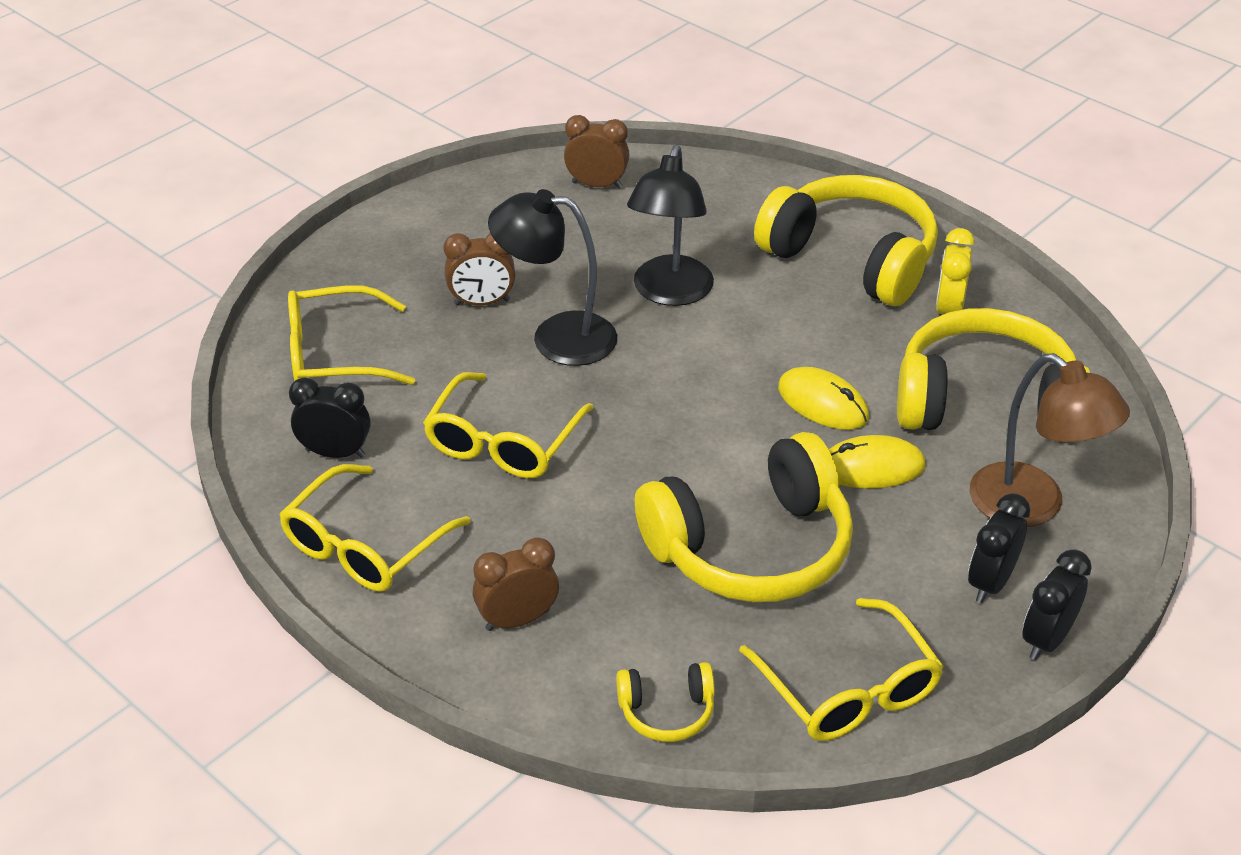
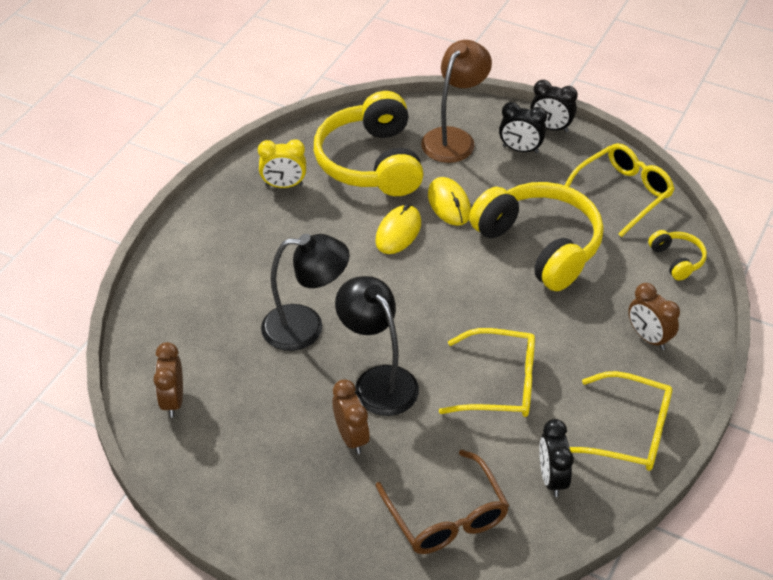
camera: 105 degrees left, 5 degrees up
(334, 355) = (446, 516): yellow glasses -> brown glasses
(556, 337) = (378, 381): black lamp -> black lamp turned 150 degrees clockwise
(851, 258) = (237, 237): yellow headphones -> none

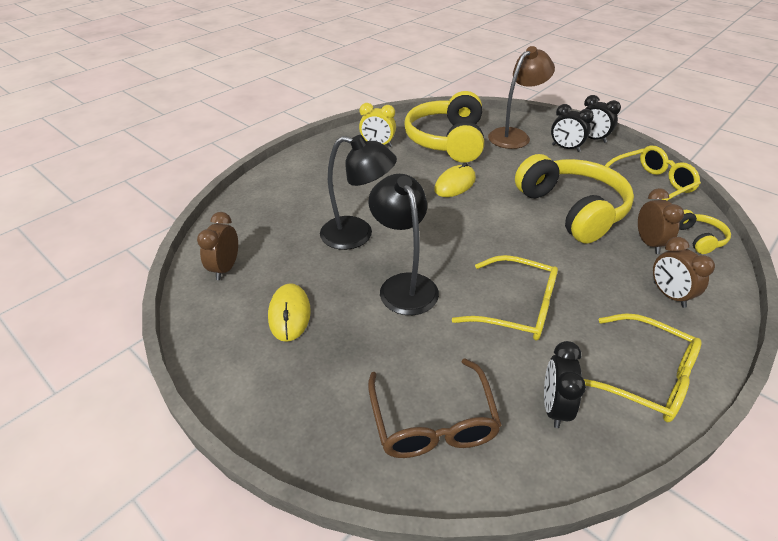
camera: 15 degrees right, 5 degrees down
(351, 437) = (363, 326): brown clock -> brown clock (648, 243)
(449, 204) = (501, 172): yellow mouse -> yellow mouse (289, 314)

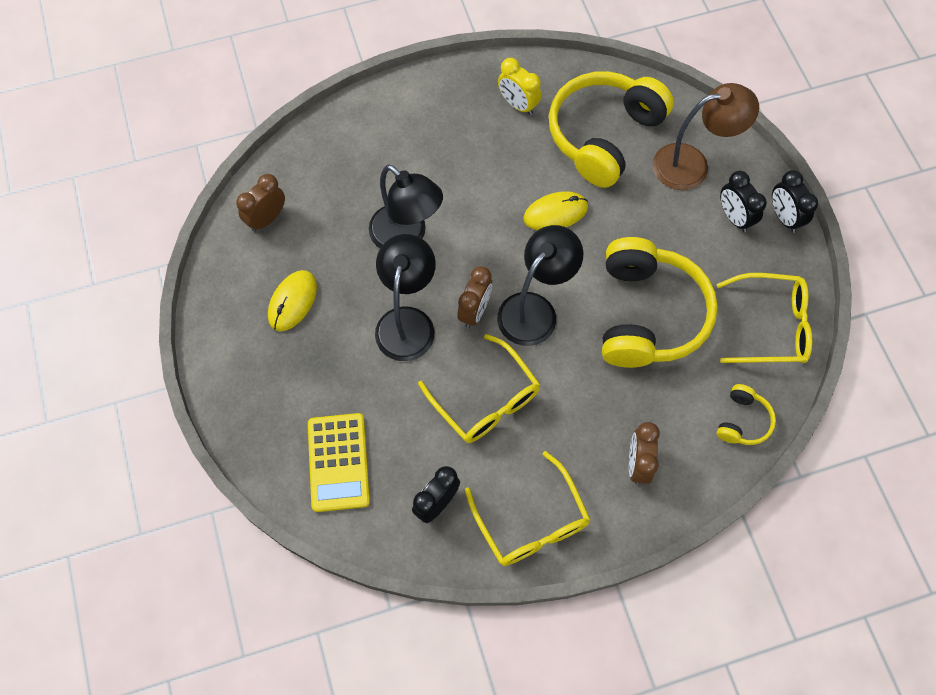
camera: 30 degrees right, 25 degrees up
(433, 422) = (338, 462): brown glasses -> yellow calculator
(494, 237) = (535, 309): none -> black lamp
(648, 243) = (683, 398): brown clock -> brown clock (474, 311)

